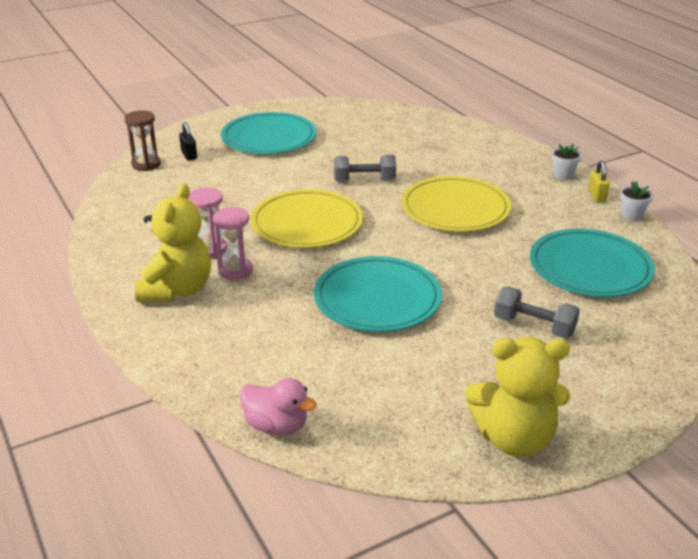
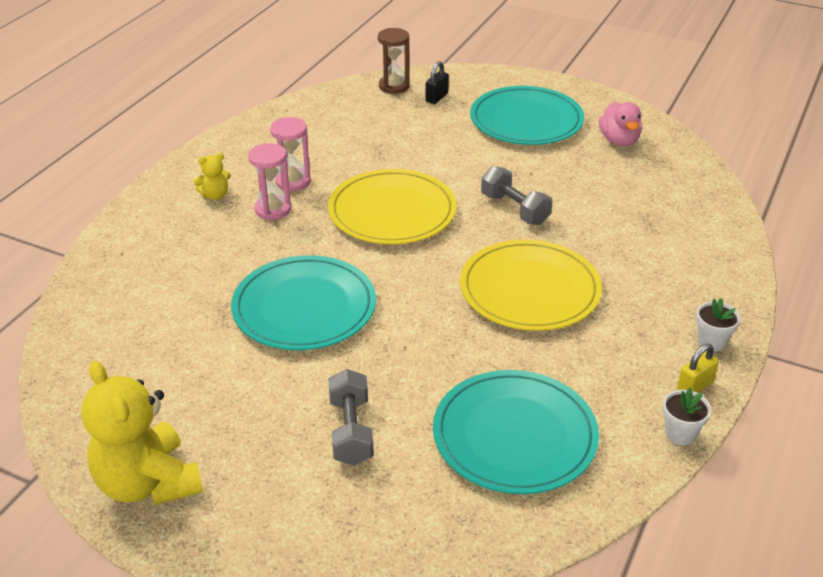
camera: 55 degrees right, 5 degrees up
(177, 290) = (215, 195): yellow teddy bear -> yellow teddy bear, size x0.46
(276, 426) = (71, 331): pink duck -> pink duck (619, 140)

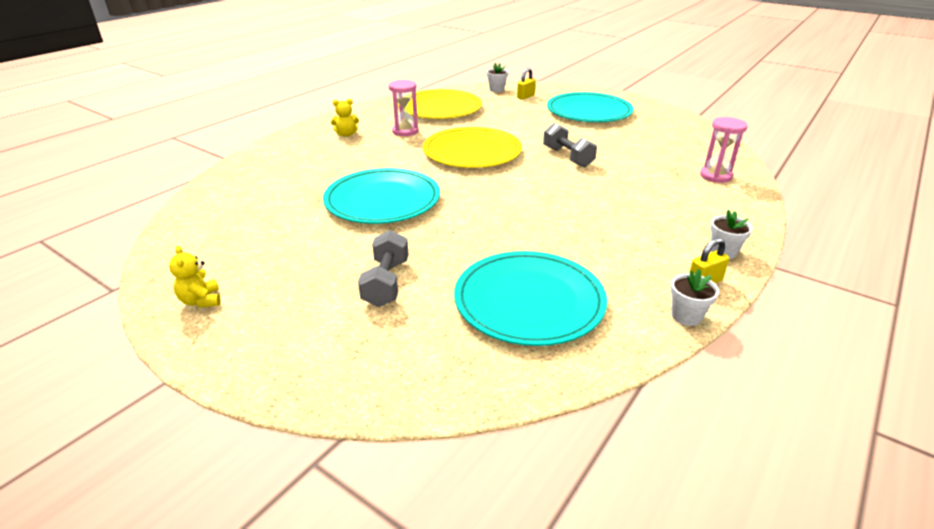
camera: 10 degrees right, 5 degrees down
(148, 483) = (201, 301): yellow teddy bear -> yellow teddy bear, size x0.46
(273, 209) = (384, 144): pink hourglass -> pink hourglass (715, 176)
(394, 86) = (496, 90): brown hourglass -> white flower pot
(436, 97) = (525, 97): black padlock -> yellow padlock
(529, 290) = (568, 204): yellow plate -> yellow plate (440, 108)
(619, 140) = (658, 126): pink duck -> none

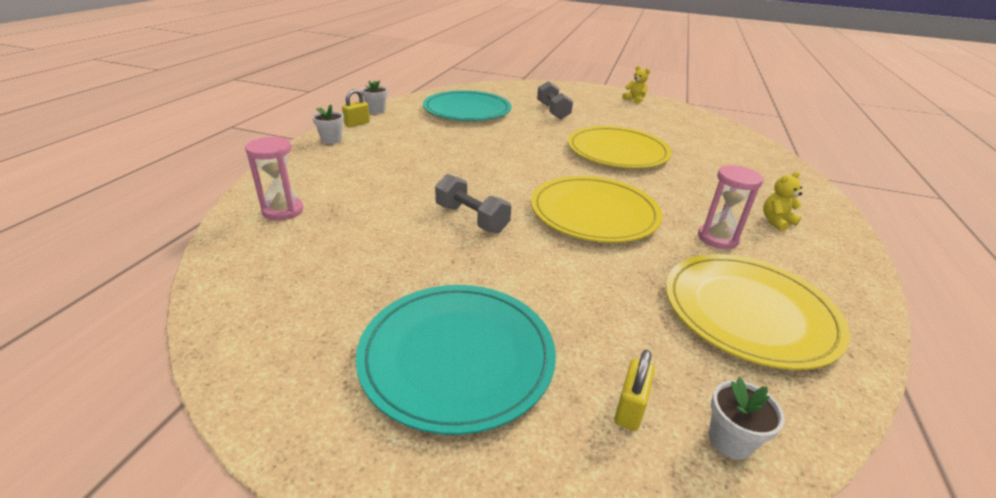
camera: 160 degrees right, 0 degrees up
(382, 200) = (617, 151): turquoise plate -> yellow plate

